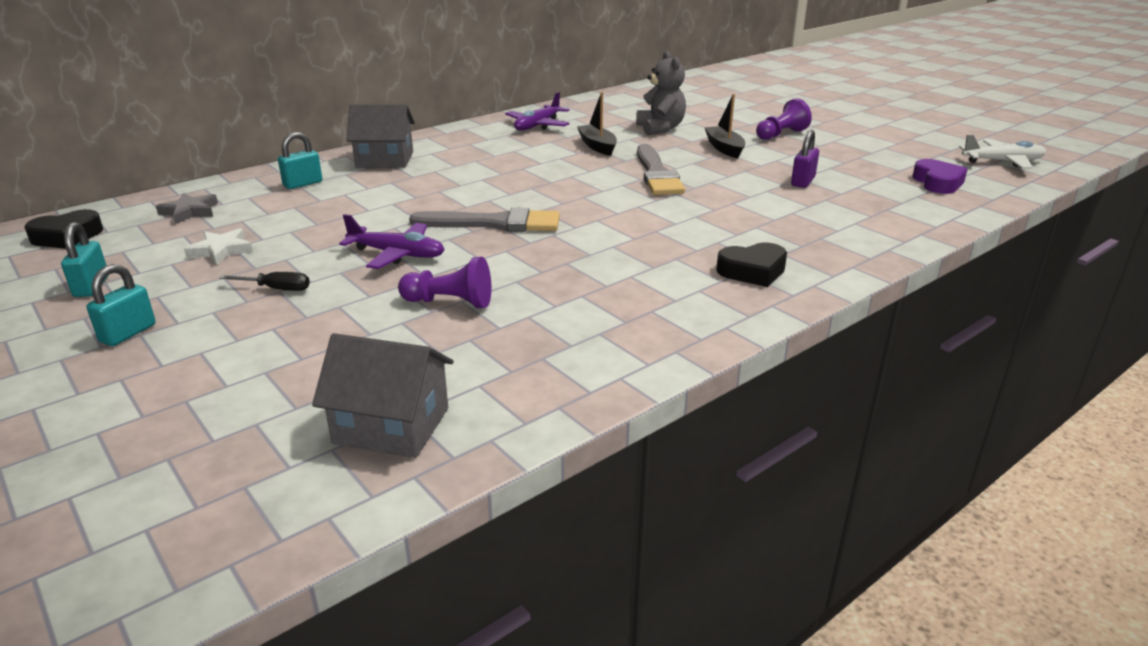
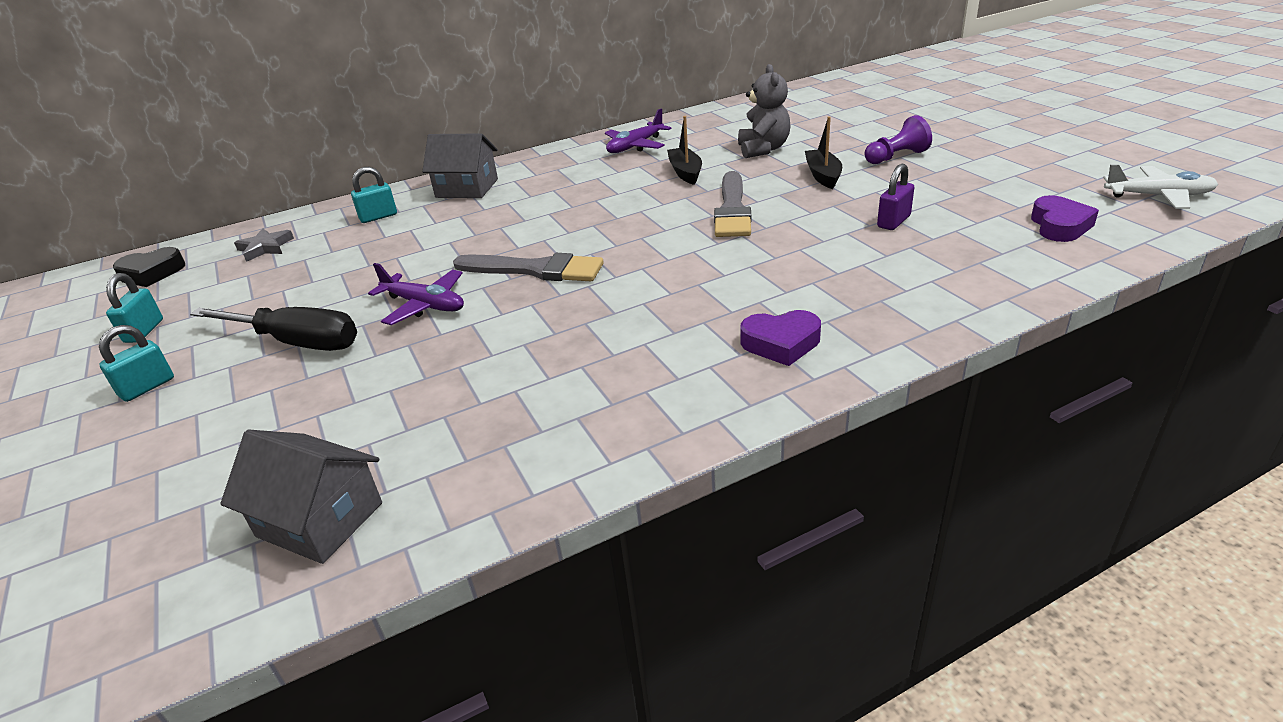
camera: 15 degrees right, 5 degrees up
(221, 250) = (270, 294): white star -> none
(276, 289) = (296, 342): black screwdriver -> black screwdriver, size x2.15
(450, 302) = (446, 368): purple pawn -> none
(752, 271) = (781, 343): black heart -> purple heart

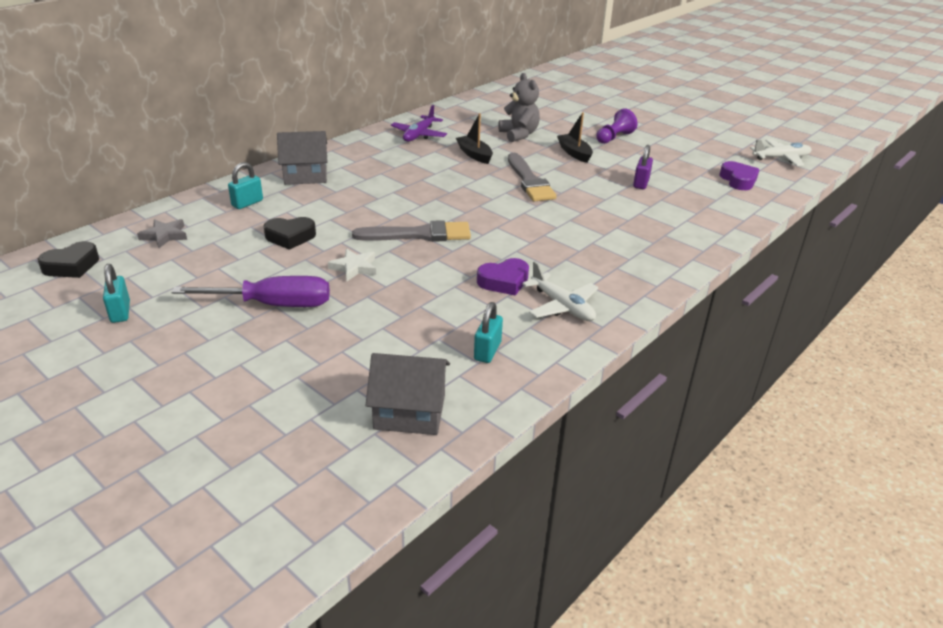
camera: 25 degrees left, 0 degrees up
(147, 387) = (174, 352): turquoise padlock -> turquoise padlock (487, 351)
(296, 342) = (272, 305): black screwdriver -> purple screwdriver
(387, 260) = (290, 237): none -> black heart
(424, 305) = (354, 267): purple plane -> white star
(645, 392) = (562, 306): none -> white plane
(781, 343) = (624, 267): purple heart -> purple heart (504, 281)

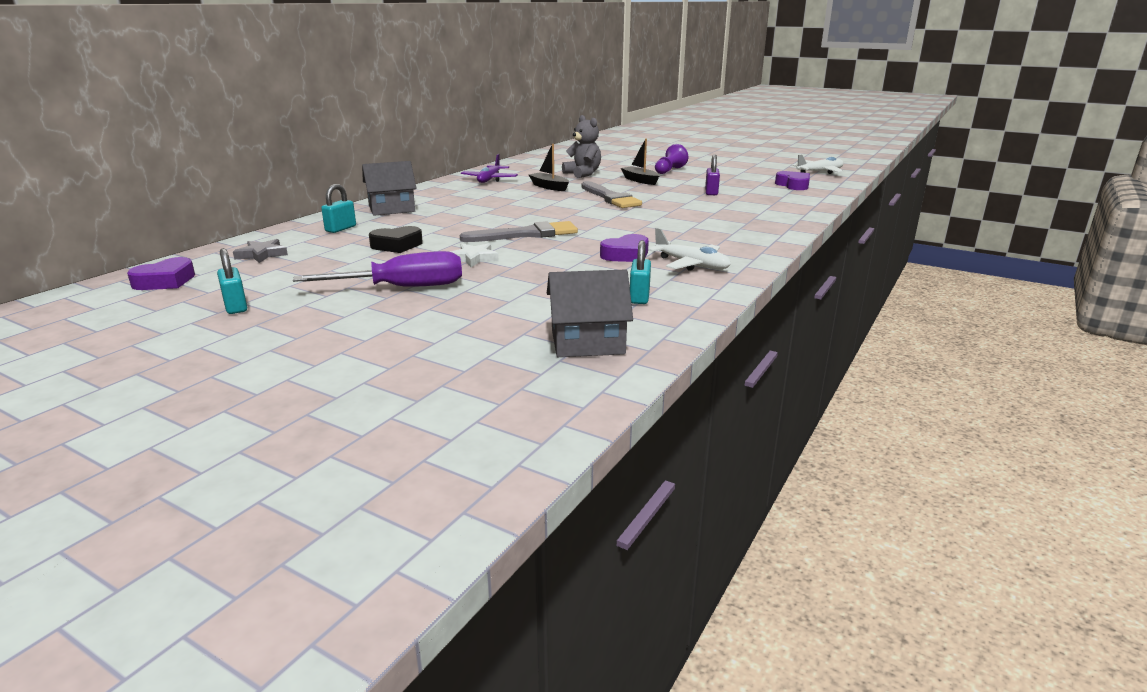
camera: 10 degrees left, 10 degrees down
(72, 266) = (165, 281): black heart -> purple heart

